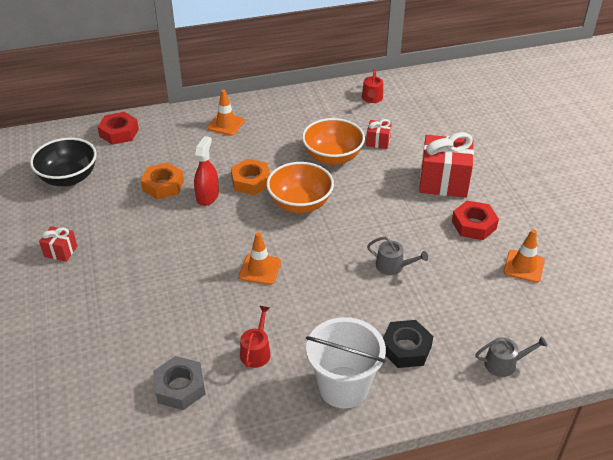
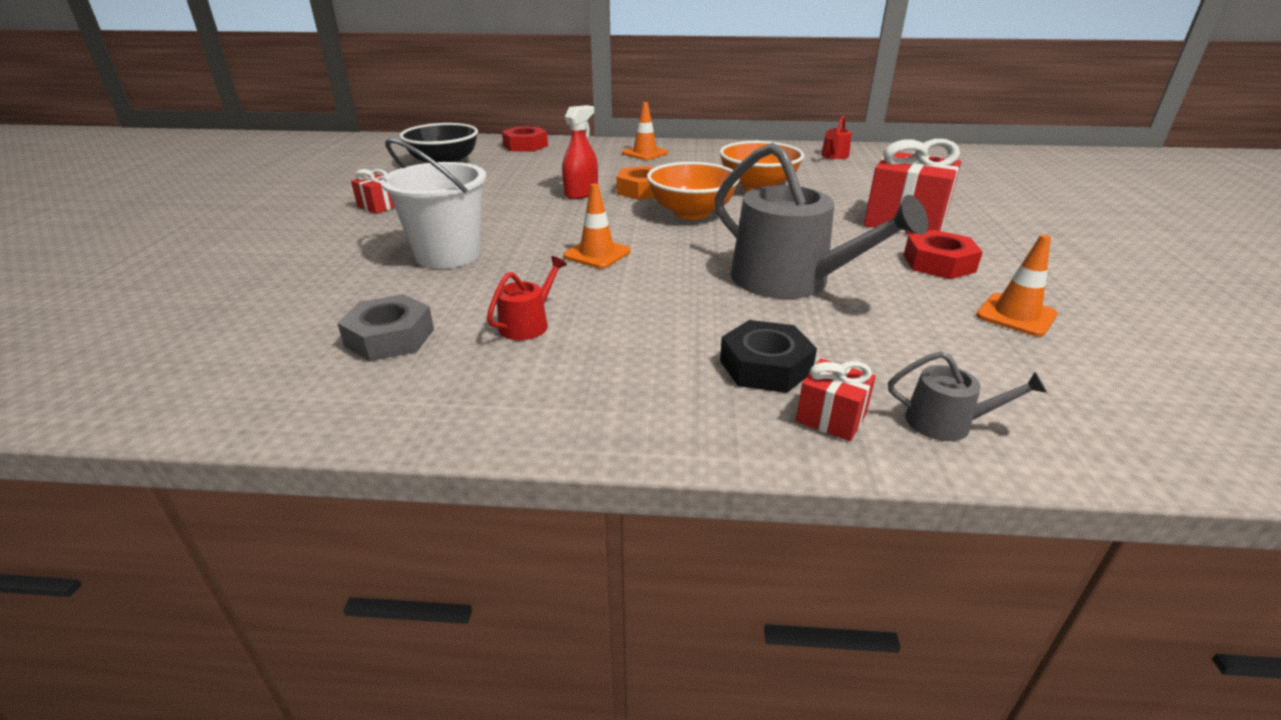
camera: 20 degrees right, 10 degrees down
(163, 185) = (538, 180): orange nut -> none
(343, 387) = (631, 389): white bucket -> white bucket (448, 255)
(378, 142) = (825, 183): red gift -> red gift (831, 418)
(393, 266) = (790, 281): grey watering can -> grey watering can, size x2.24

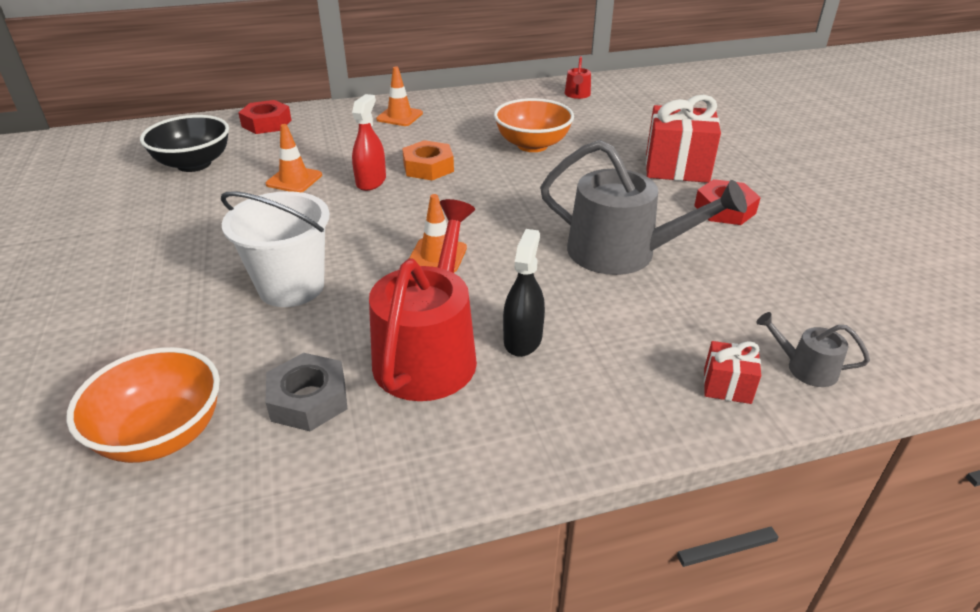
camera: 20 degrees left, 5 degrees up
(379, 206) = (165, 237): red gift -> none
(528, 324) = (429, 352): red watering can -> red watering can, size x2.24
(628, 331) = (522, 339): none -> black spray bottle
(691, 213) = (492, 188): orange bowl -> orange bowl (162, 434)
(765, 366) = (653, 348): black nut -> none
(947, 422) = (805, 368): grey watering can -> grey watering can turned 150 degrees counterclockwise
(1016, 315) = (803, 253): orange traffic cone -> orange traffic cone (294, 180)

